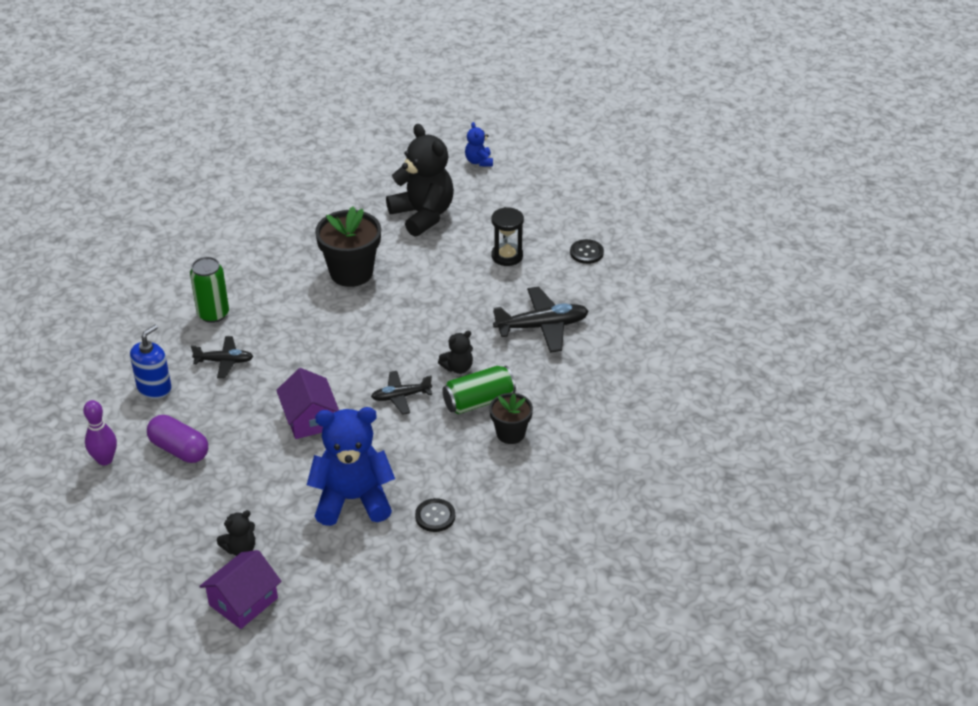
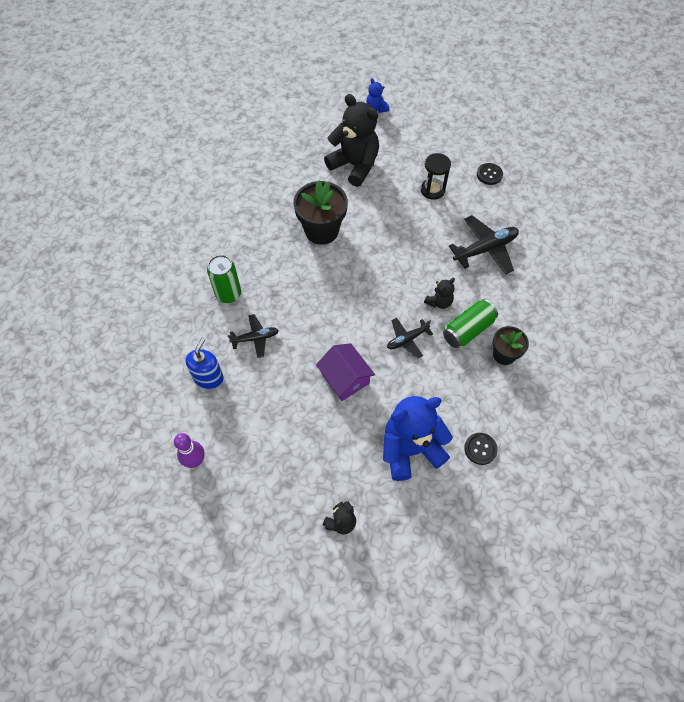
camera: 15 degrees left, 20 degrees up
(179, 449) = (253, 434): purple capsule -> none
(243, 601) = (365, 575): purple house -> none

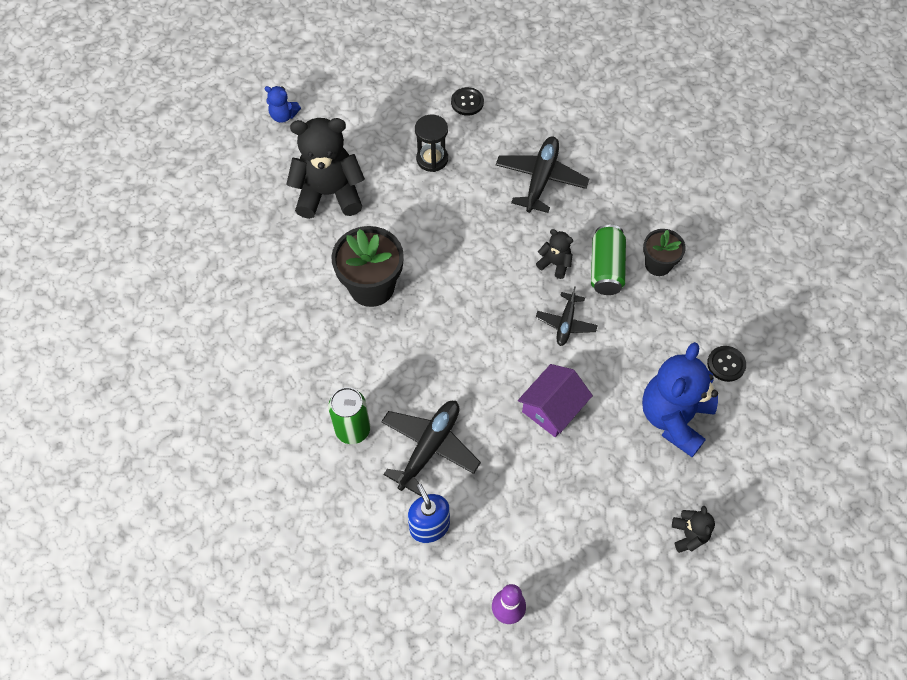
camera: 45 degrees left, 0 degrees up
(255, 338) = (429, 447): black plane -> black plane, size x1.64
(345, 378) = (553, 408): purple house -> purple house turned 60 degrees counterclockwise
(439, 302) = (555, 264): black teddy bear -> black teddy bear turned 60 degrees counterclockwise

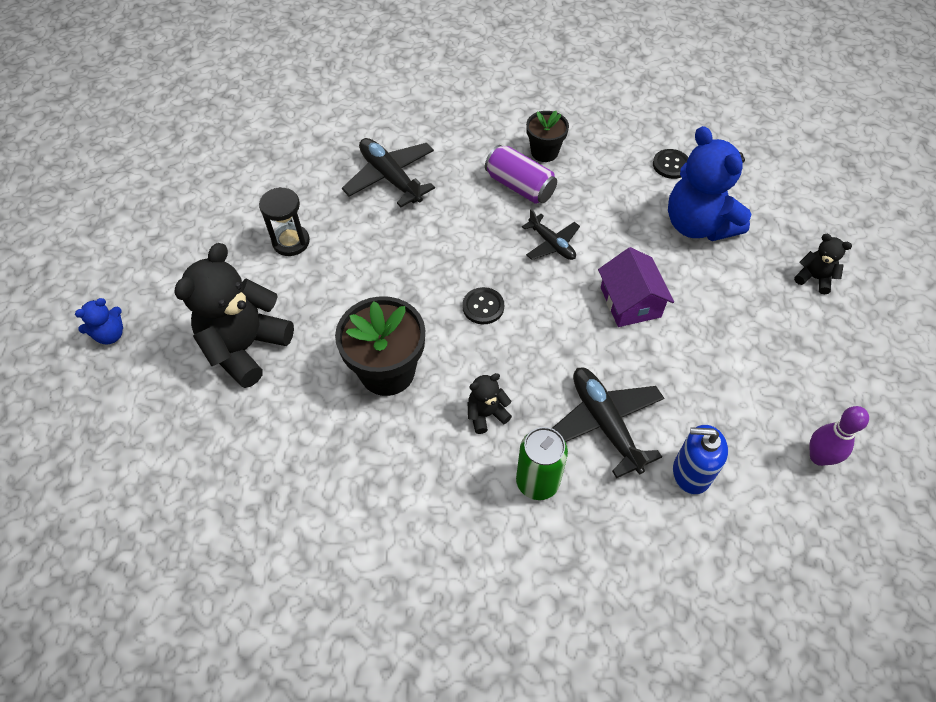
camera: 55 degrees left, 5 degrees down
(467, 102) = (257, 182): black button -> black button (483, 307)
(555, 264) = (485, 217): black teddy bear -> black teddy bear (486, 414)
(606, 268) = (520, 186): green can -> purple can

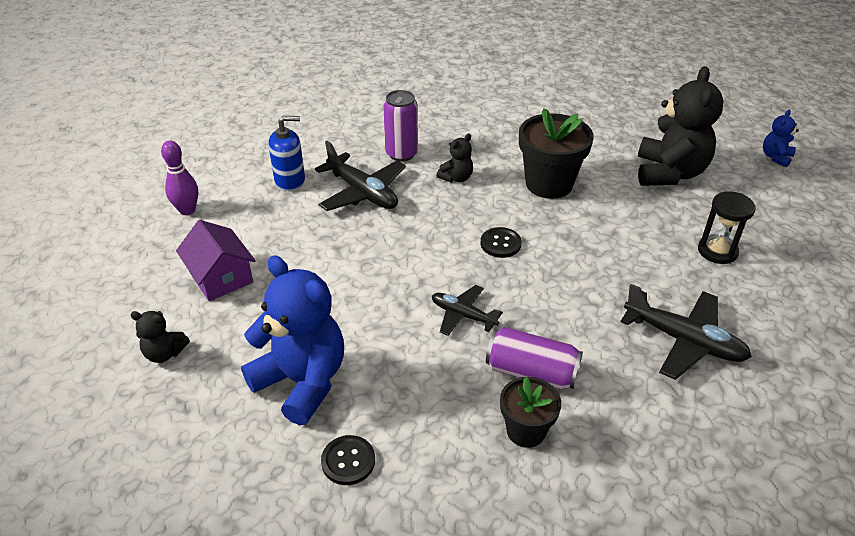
camera: 160 degrees right, 15 degrees down
(537, 482) = (401, 154): green can -> purple can
(630, 302) = (363, 281): purple house -> purple house (221, 277)

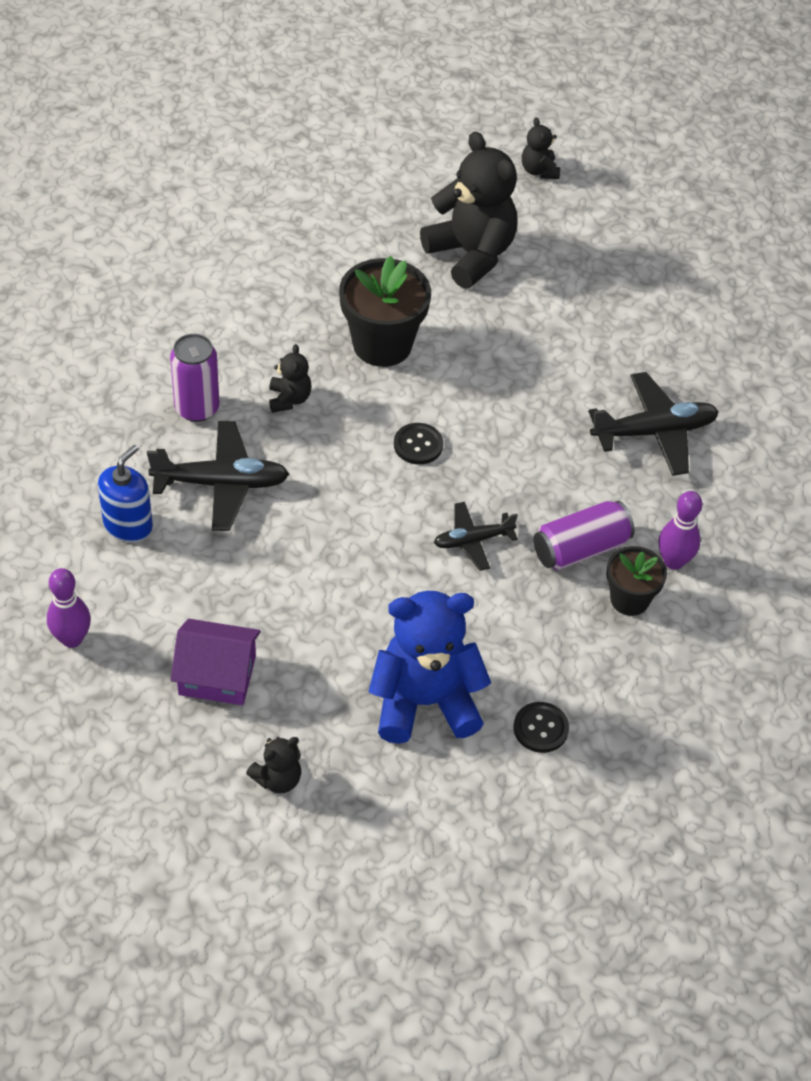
camera: 50 degrees left, 10 degrees up
(594, 432) = (673, 561): none -> purple bowling pin
(717, 251) = (594, 320): black hourglass -> none
(775, 157) = (539, 171): blue teddy bear -> black teddy bear

